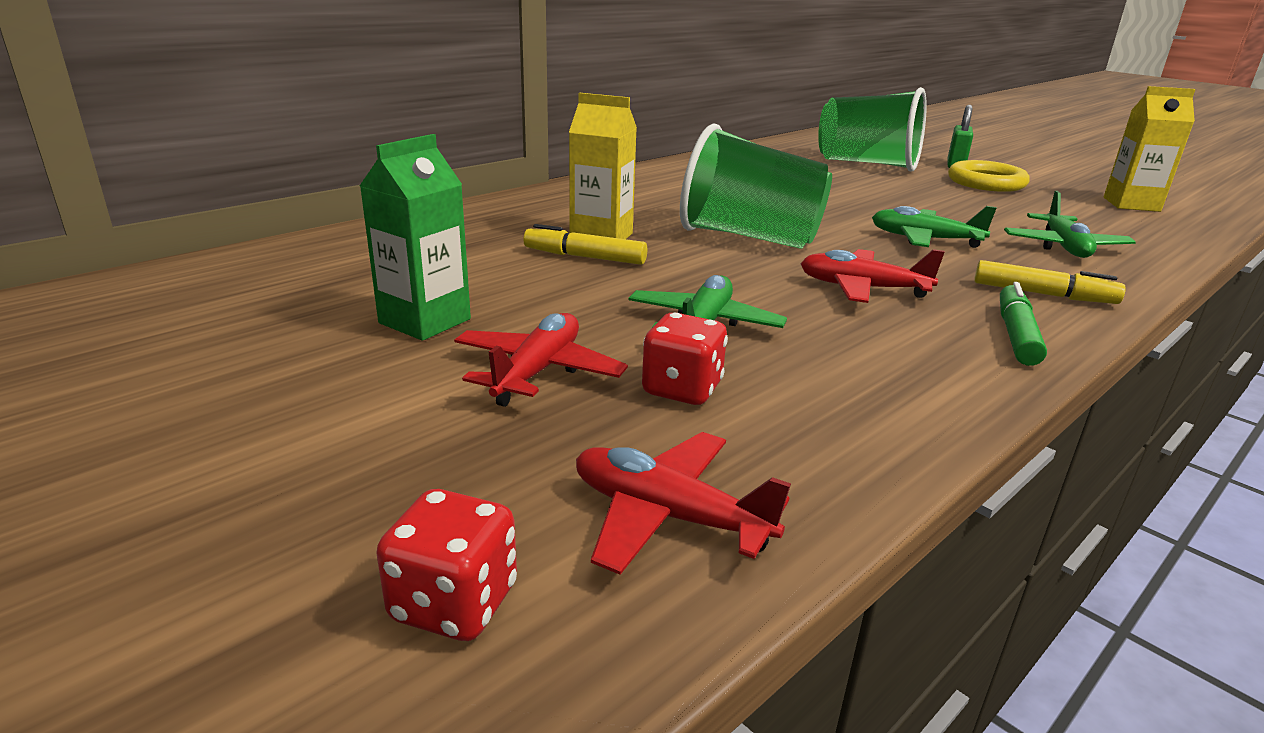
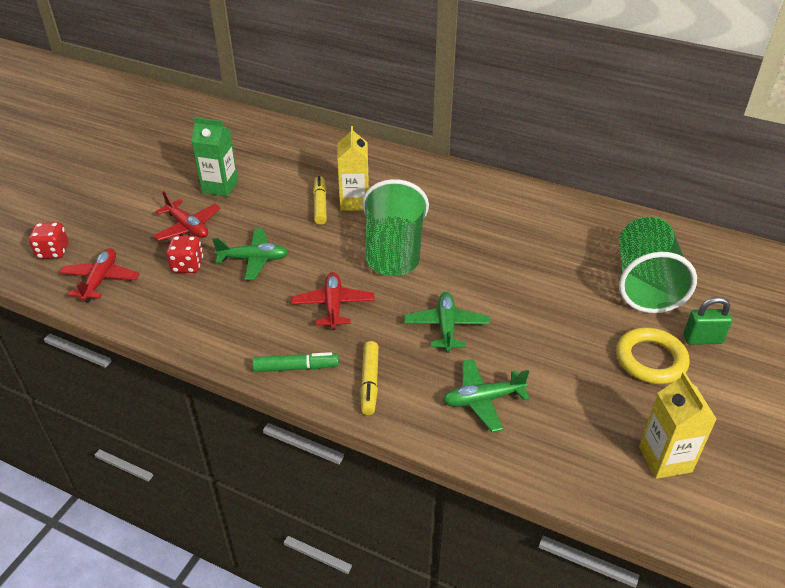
camera: 70 degrees right, 15 degrees up
(538, 371) = (188, 227): red plane -> red plane turned 45 degrees clockwise

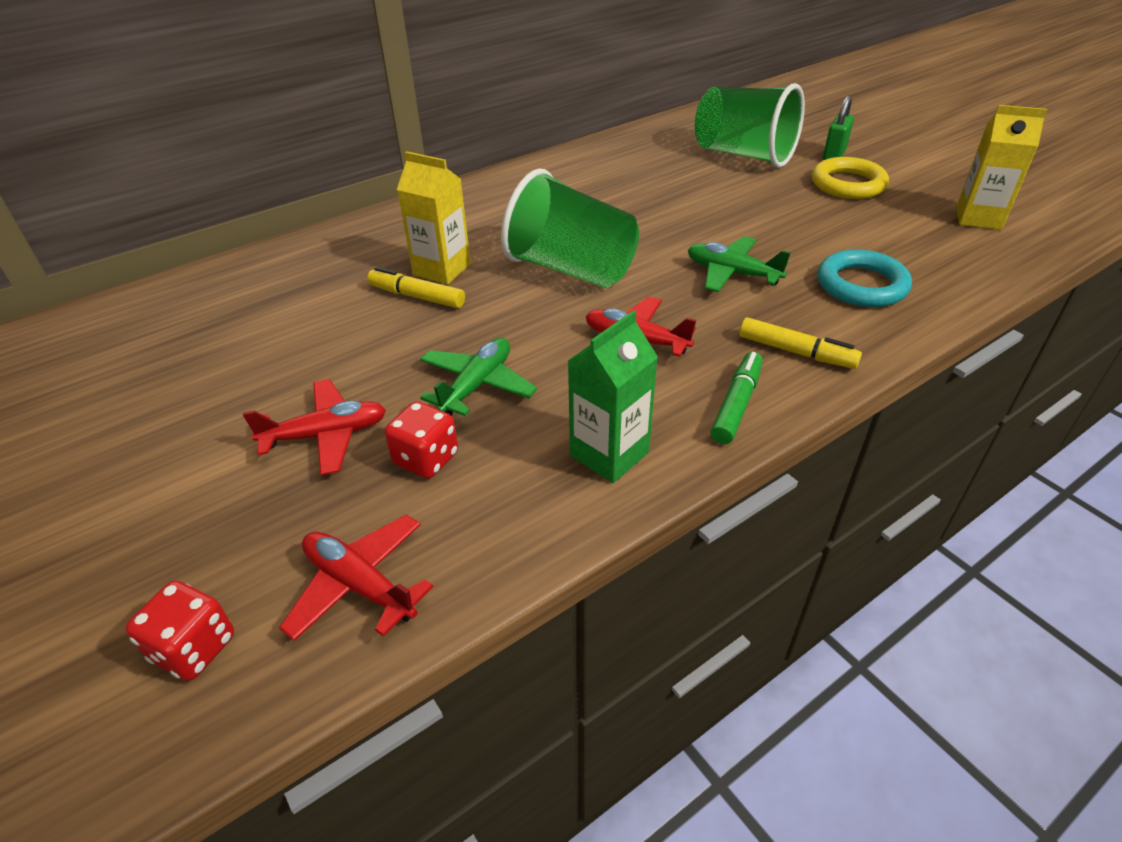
camera: 60 degrees left, 0 degrees up
(220, 187) = (263, 375): green carton -> green carton (609, 454)
(482, 400) = (861, 285): green plane -> turquoise ring

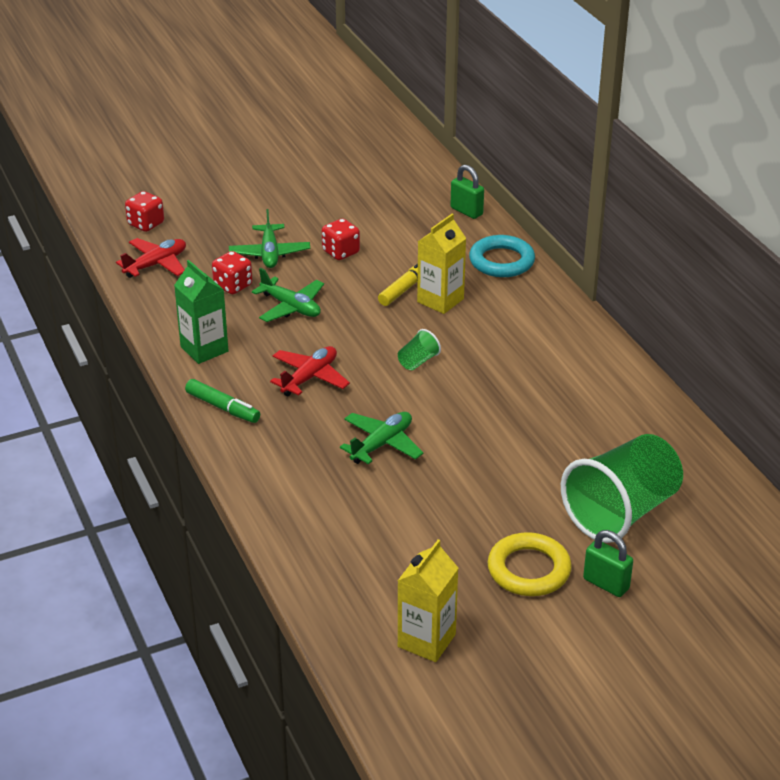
camera: 100 degrees right, 5 degrees down
(230, 273) = (466, 211): none -> green padlock
(326, 362) = (341, 252): none -> red dice
(326, 435) = (269, 253): red plane -> green plane
(571, 269) = (418, 361): green cup -> green cup, size x0.40
(796, 352) = (265, 449): yellow marker -> none
(861, 285) = (337, 512): turquoise ring -> turquoise ring (501, 261)

